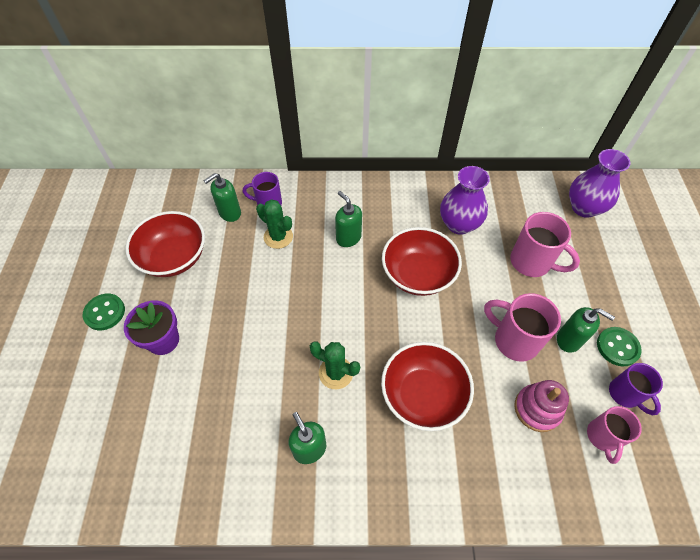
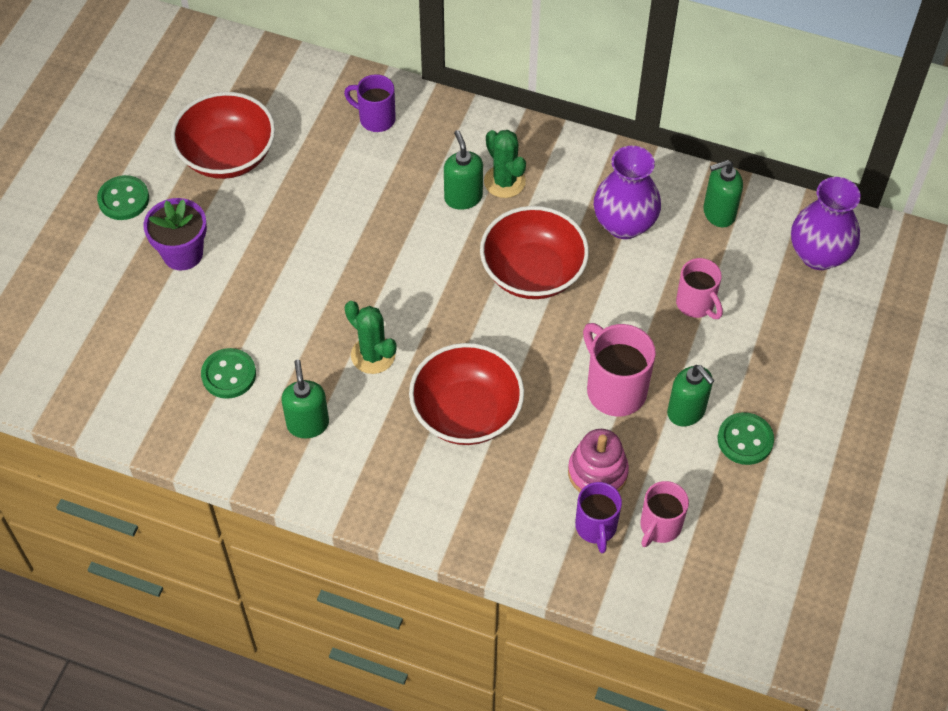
camera: 20 degrees right, 0 degrees up
(229, 213) = (319, 117): green soap dispenser -> green soap dispenser (718, 213)
(232, 428) = (229, 375): none -> green button
(278, 237) = (371, 168): green cactus -> green cactus (504, 181)
(532, 262) = (696, 304): pink mug -> pink mug, size x0.66
(625, 394) = (718, 493): purple mug -> purple mug (596, 527)

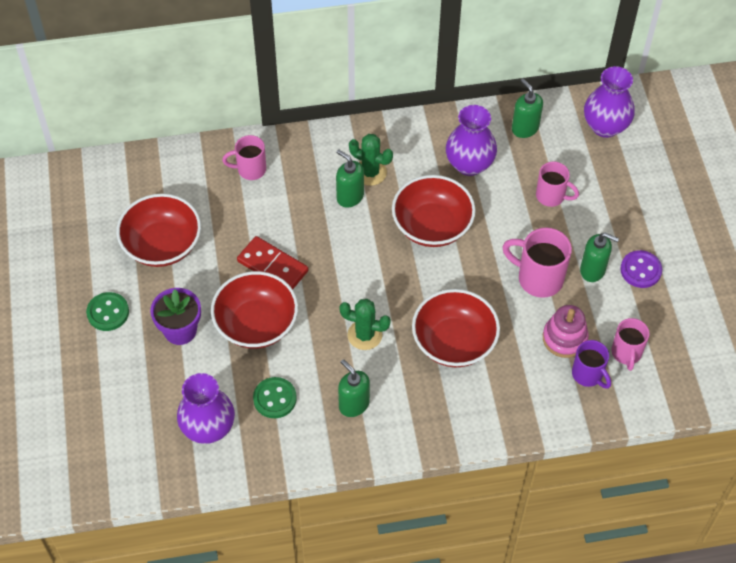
camera: 30 degrees left, 0 degrees up
(139, 370) = (208, 428): none -> purple vase
(265, 286) = (256, 324): none -> red bowl
(327, 232) = (273, 266): none -> red domino
(375, 119) = (250, 169): purple mug -> pink mug
(718, 213) = (524, 128): green soap dispenser -> green soap dispenser turned 105 degrees clockwise
(745, 440) = (640, 270): green button -> purple button

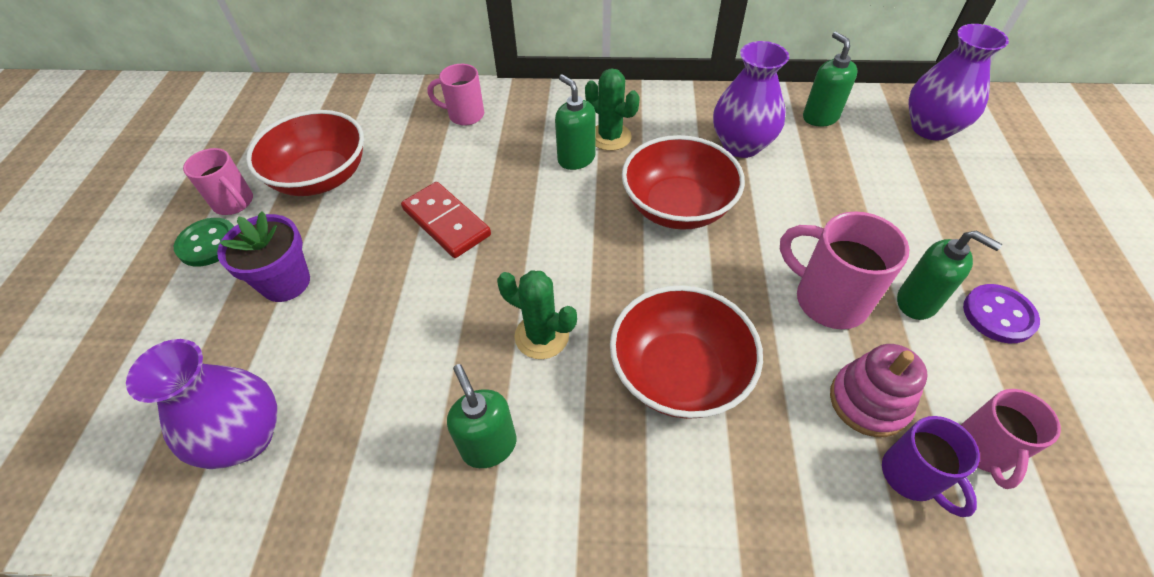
camera: 15 degrees right, 5 degrees down
(256, 324) = (392, 292): red bowl -> none
(275, 398) = (369, 409): green button -> none
(551, 196) = (853, 196): pink mug -> pink mug (234, 203)

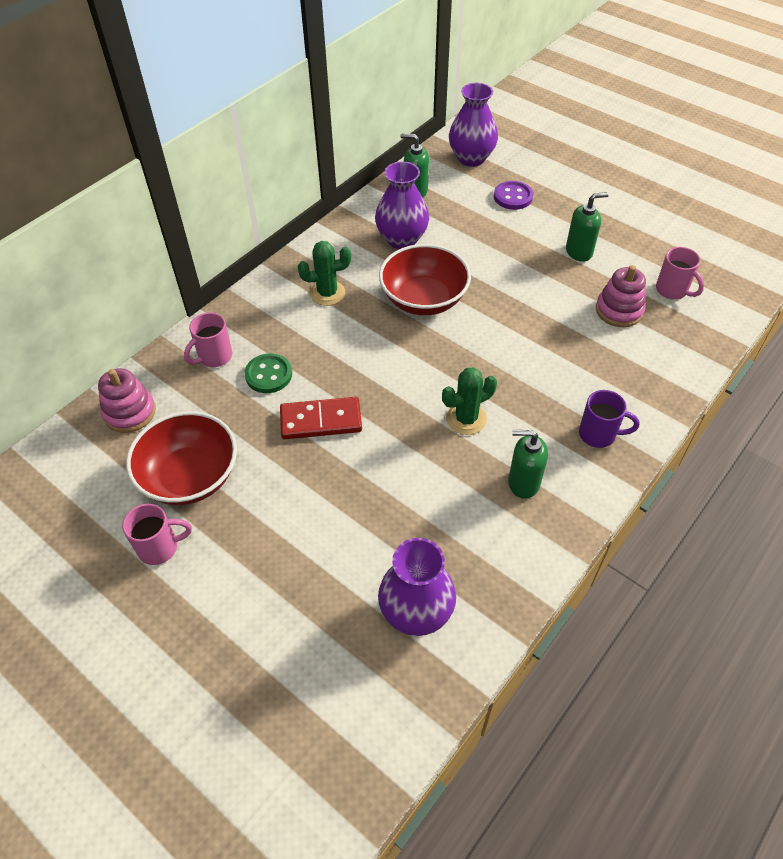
camera: 55 degrees left, 0 degrees up
(208, 244) = (193, 581): green button -> green button (268, 375)
(286, 282) = (290, 541): purple flower pot -> none
(366, 106) = (130, 412): none -> pink stacking toy
(576, 158) = (330, 321): green soap dispenser -> none
(679, 373) = (543, 372): red bowl -> none
(828, 299) = (548, 283): pink mug -> none
(912, 476) = (667, 324): purple mug -> purple mug (598, 434)
(998, 315) = (610, 231): purple button -> purple button (513, 197)

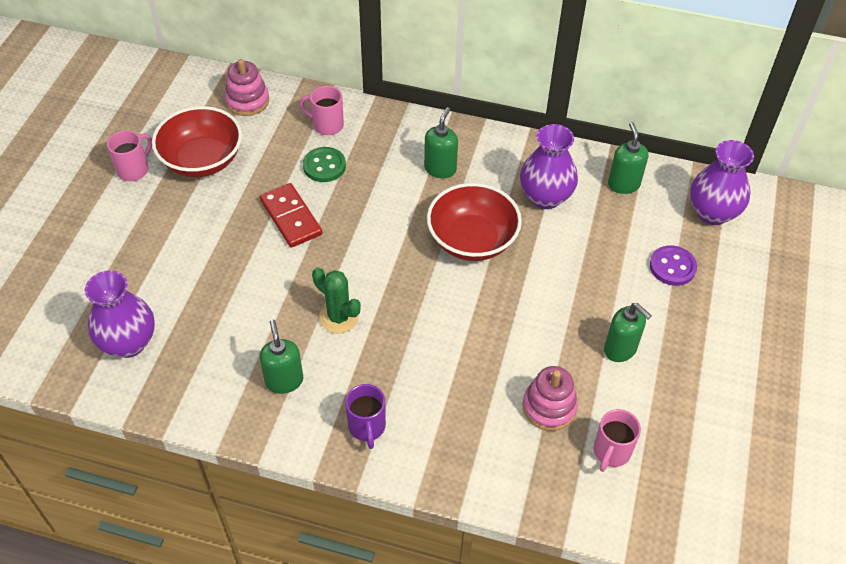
camera: 65 degrees right, 0 degrees up
(160, 547) = (134, 170): pink mug -> pink mug turned 105 degrees counterclockwise
(327, 293) = (440, 169): green cactus -> green soap dispenser

